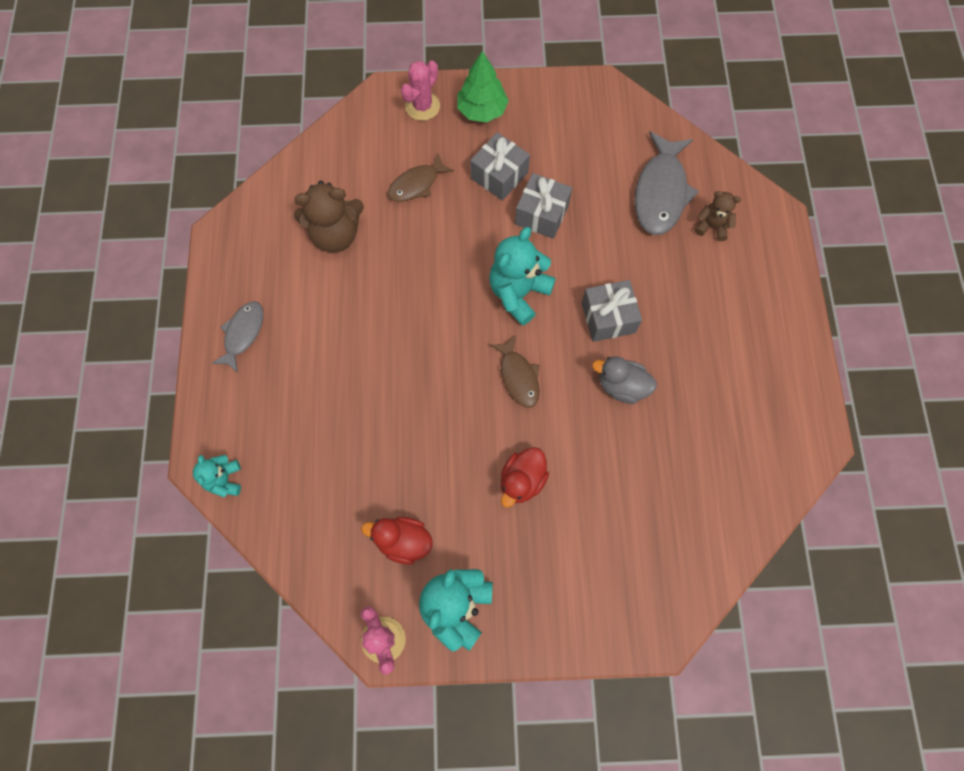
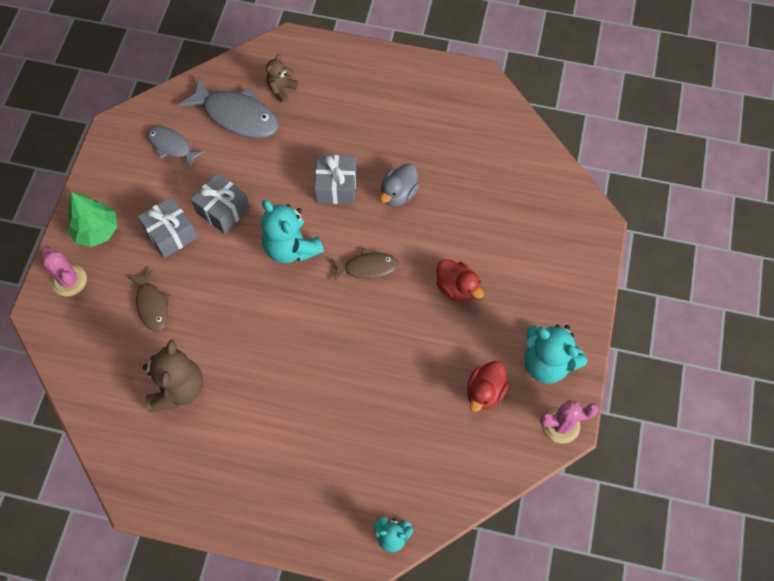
camera: 75 degrees left, 5 degrees down
(243, 334) = (252, 494): grey fish -> grey fish (171, 146)

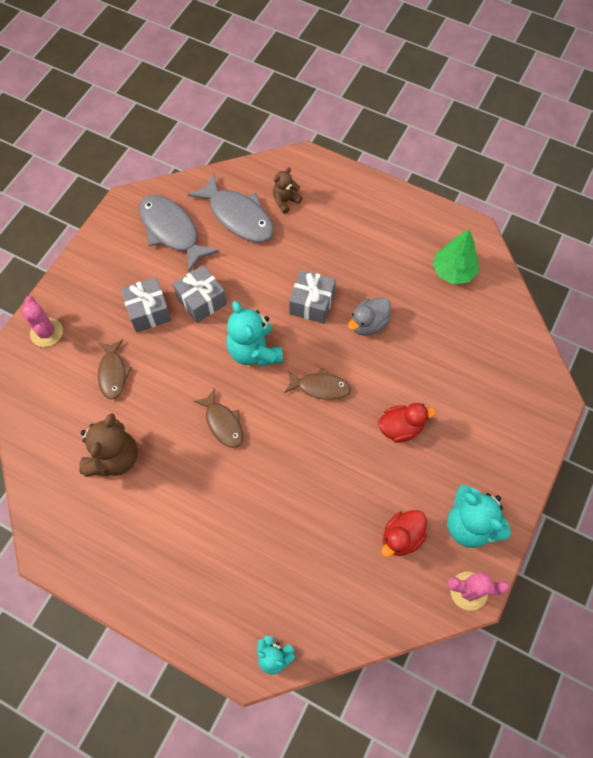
camera: 15 degrees right, 0 degrees up
(97, 231) = (83, 293): green tree -> green tree (453, 271)
(171, 146) = (172, 231): grey fish -> grey fish, size x1.67
(279, 327) = (223, 423): none -> brown fish
(457, 288) = (400, 428): red duck -> red duck turned 75 degrees counterclockwise

